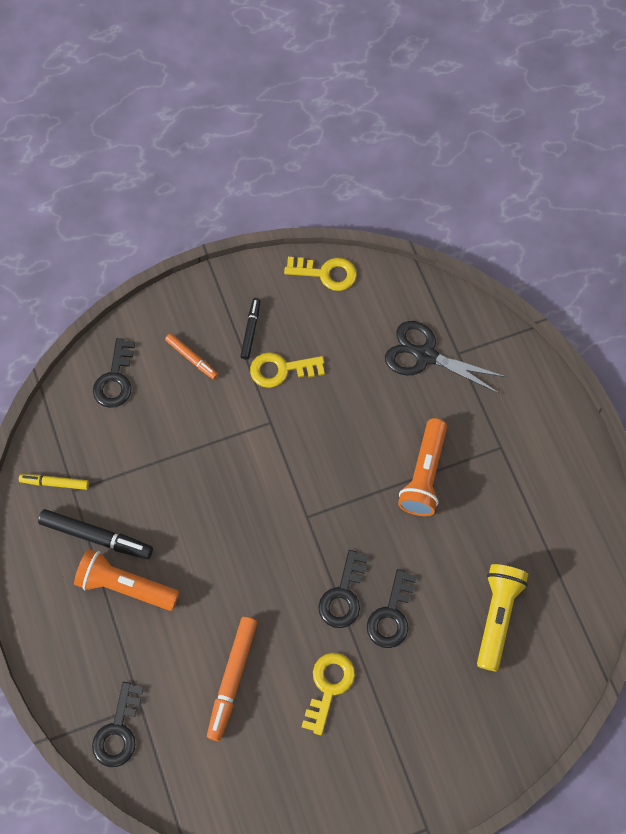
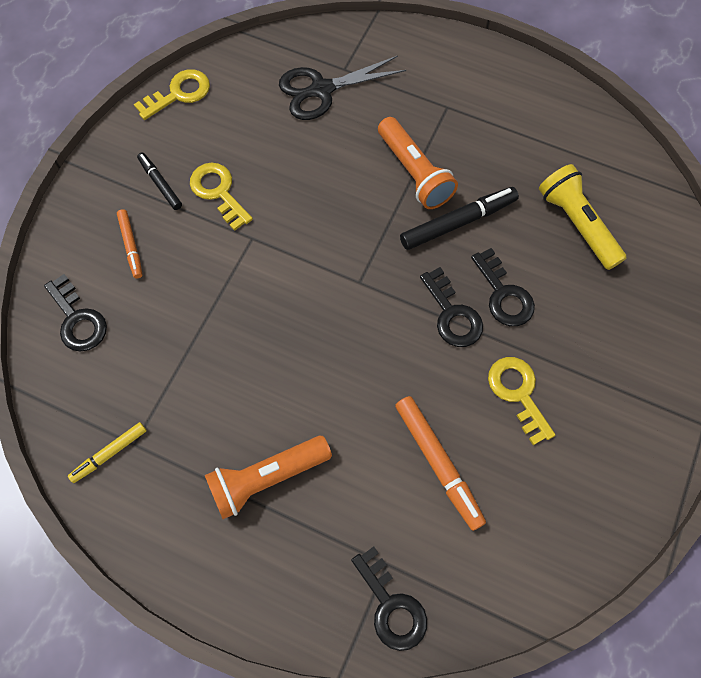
camera: 45 degrees left, 0 degrees up
(96, 537) = (197, 462): black marker -> black marker (458, 222)
(192, 358) = (131, 246): orange marker -> orange marker turned 75 degrees clockwise
(281, 370) = (218, 192): yellow key -> yellow key turned 105 degrees clockwise

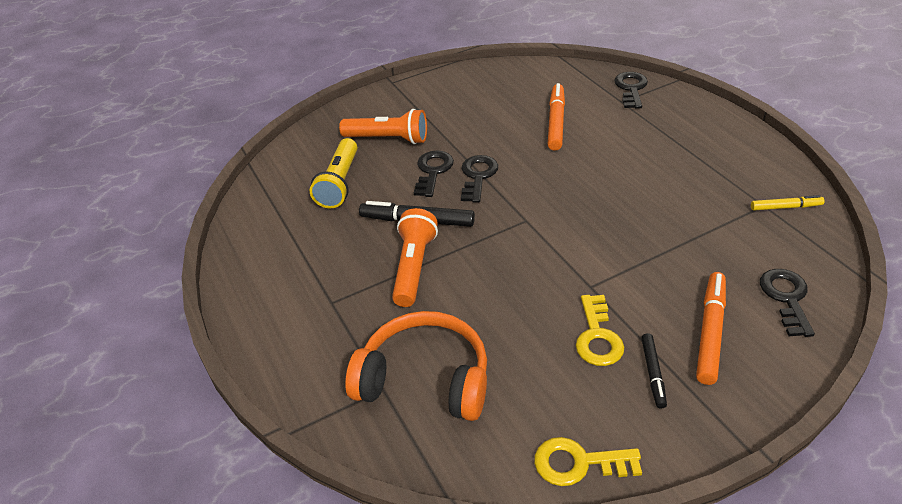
camera: 140 degrees left, 25 degrees down
(131, 246) = (710, 332): orange marker -> orange marker, size x1.68
(266, 478) = (672, 155): orange flashlight -> orange flashlight (388, 139)
(321, 90) = (425, 379): black scissors -> orange headphones
(518, 393) = (477, 129): yellow key -> none

